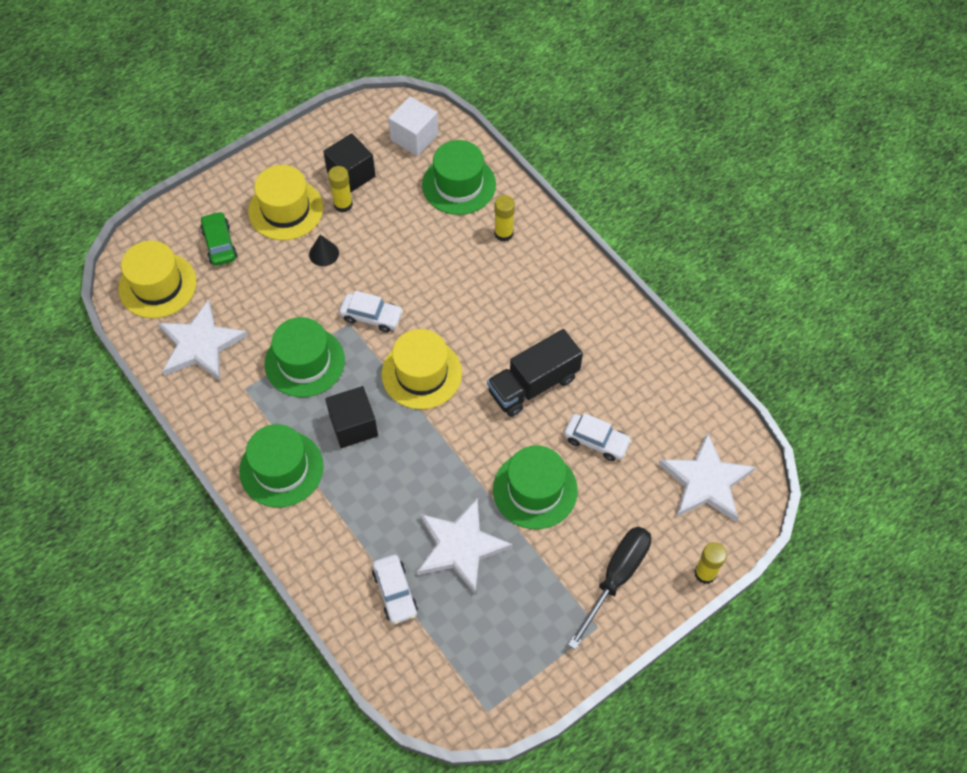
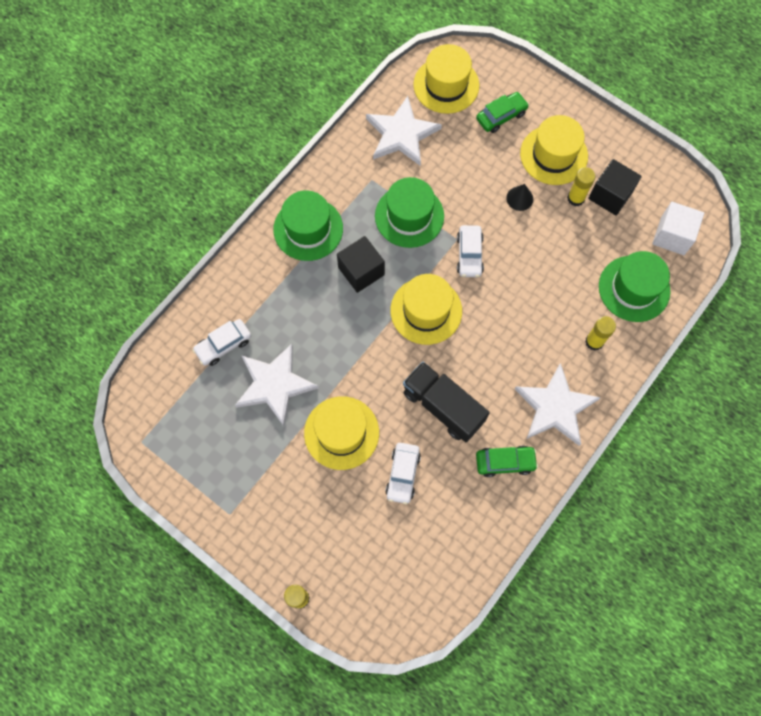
camera: 75 degrees right, 10 degrees up
(535, 490) = (341, 433): green hat -> yellow hat
(607, 344) = (505, 462): none -> green car
(616, 578) = (277, 520): black screwdriver -> none
(706, 481) = (389, 582): white star -> white star (555, 407)

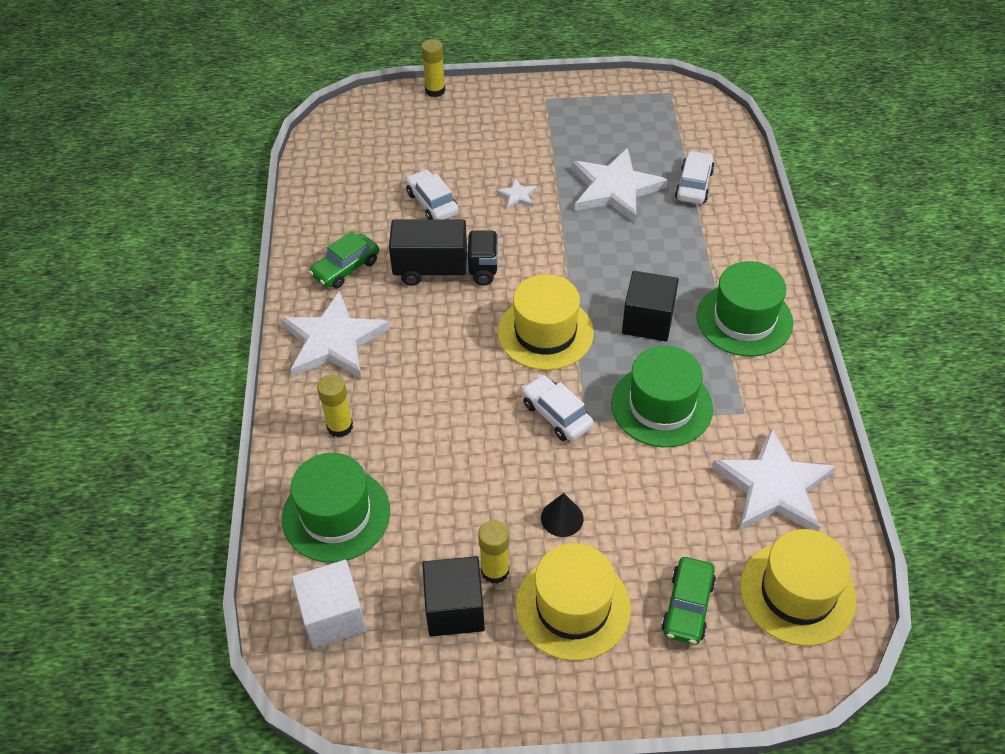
camera: 140 degrees right, 20 degrees down
(341, 433) = (517, 195): yellow hat -> white star

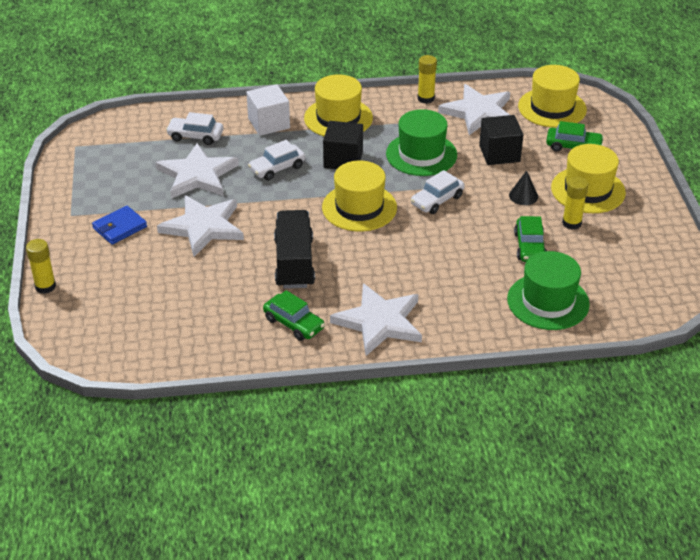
camera: 95 degrees left, 10 degrees down
(333, 616) = (629, 294): white cube -> white cube (269, 123)
(340, 426) = (467, 308): yellow glue stick -> yellow glue stick (426, 98)
(432, 203) = (210, 277): white car -> white car (277, 168)
(448, 510) = (529, 247): none -> green car
(455, 609) = (605, 239): black cube -> black cube (499, 153)
(517, 195) = (203, 227): white star -> white star, size x2.38
(522, 133) = (119, 227): none -> blue wallet
(744, 319) = (338, 118): green hat -> yellow hat

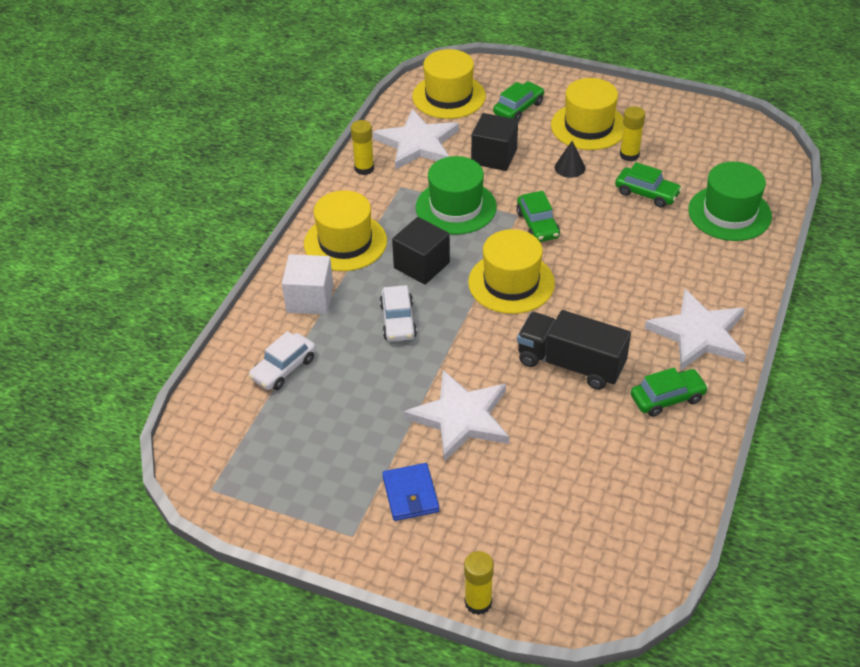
camera: 60 degrees left, 5 degrees up
(197, 175) = (360, 391): white star -> none
(437, 200) = (537, 224): white car -> green car

